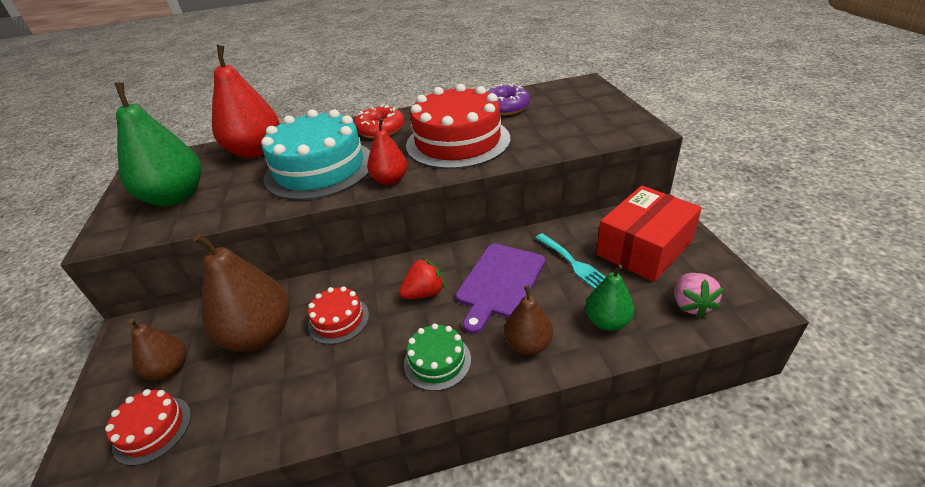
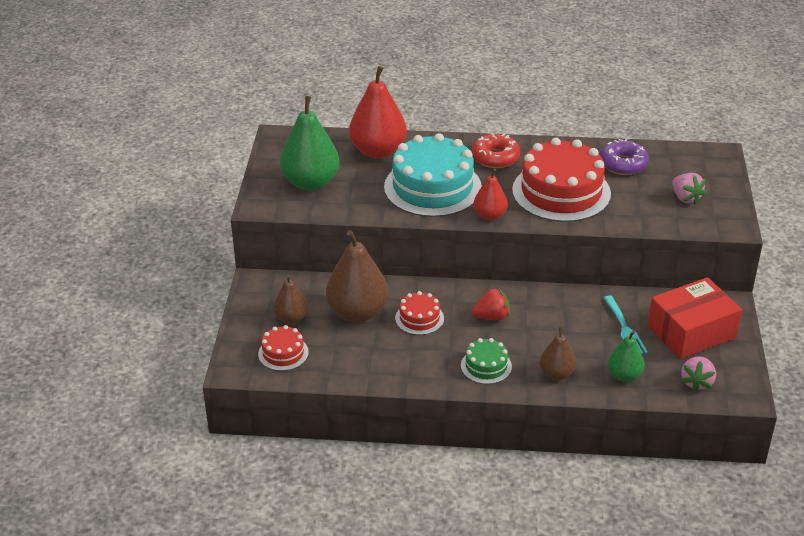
camera: 15 degrees right, 0 degrees up
(500, 282) = (556, 325): purple cutting board -> none
(581, 119) = (685, 198): none -> pink strawberry

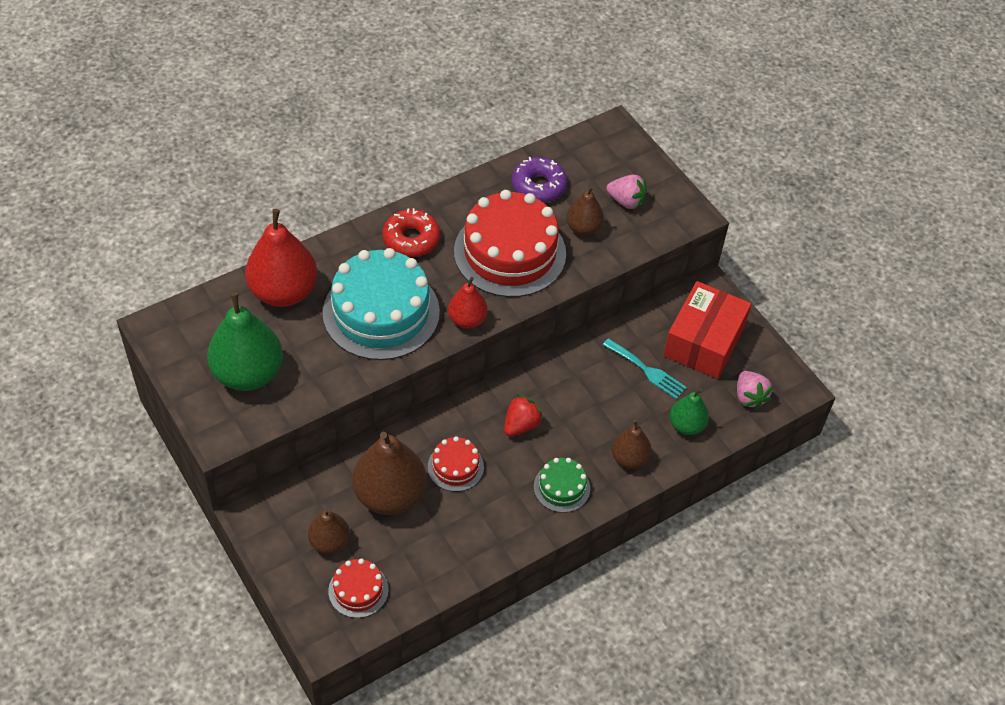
camera: 40 degrees left, 15 degrees up
(634, 200) = (583, 228): none -> brown pear

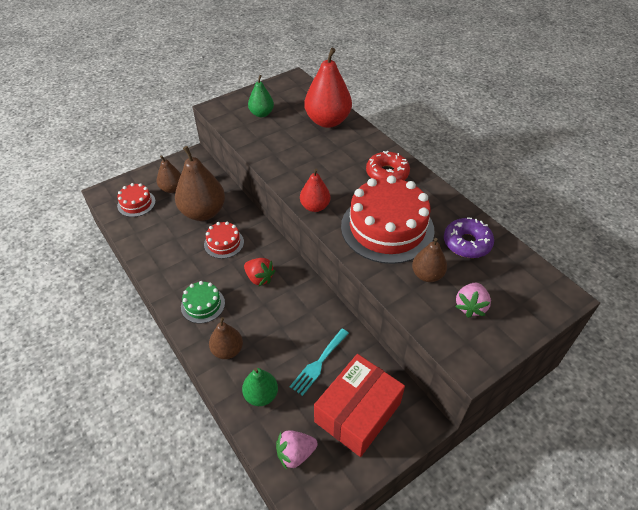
camera: 90 degrees right, 5 degrees down
(248, 374) = (261, 114): green pear -> green pear, size x0.56
(381, 312) = (316, 164): turquoise cake -> none
(703, 341) = (357, 412): red box -> red box turned 75 degrees counterclockwise

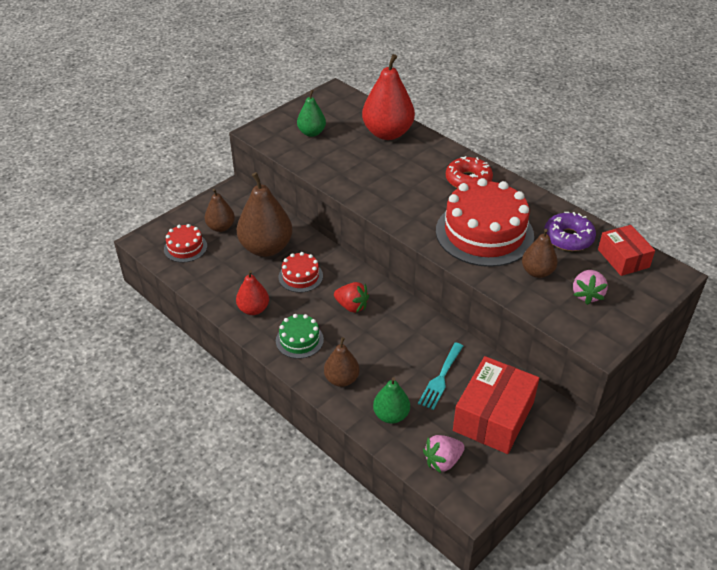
camera: 10 degrees left, 5 degrees down
(315, 207) = (403, 221): red pear -> red pear (253, 309)
(516, 272) = (623, 258): none -> red box

